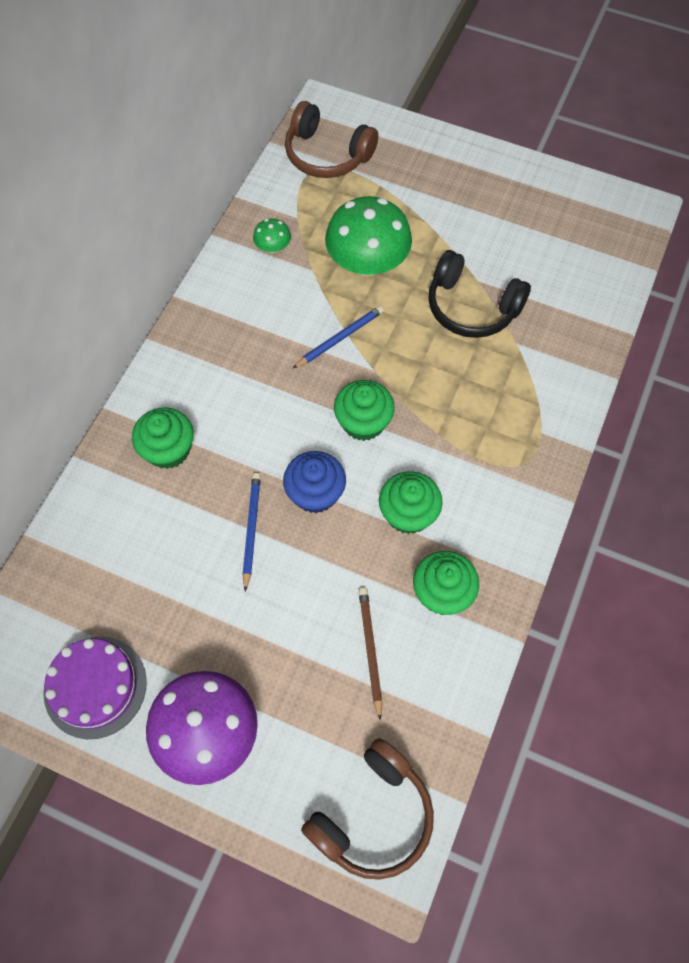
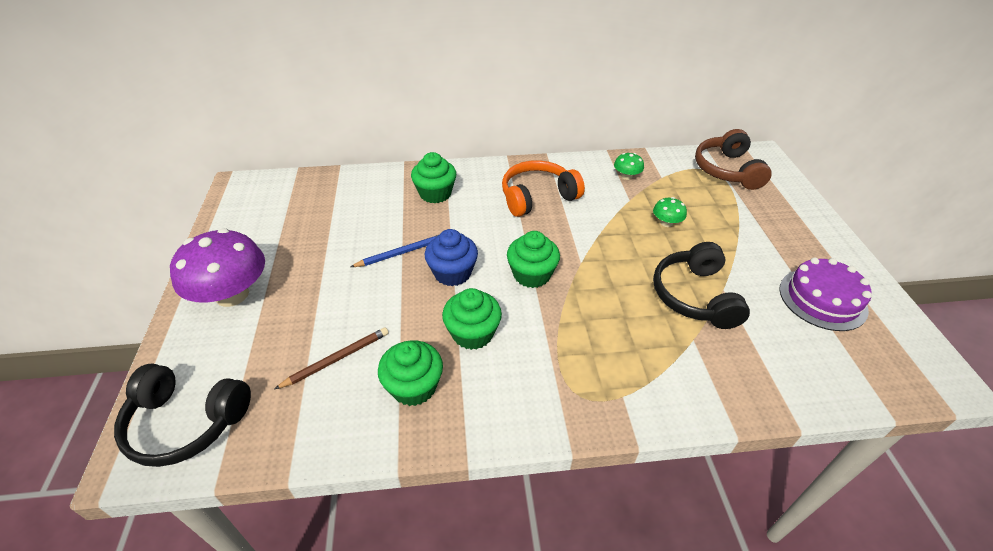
camera: 60 degrees right, 20 degrees down
(95, 686) = (249, 230): purple cake -> purple cake (822, 299)
(248, 350) = (537, 197): none -> orange headphones
(340, 338) = (589, 234): blue pencil -> none
(367, 262) = (666, 223): green mushroom -> green mushroom, size x0.45
(372, 815) = (186, 422): brown headphones -> black headphones

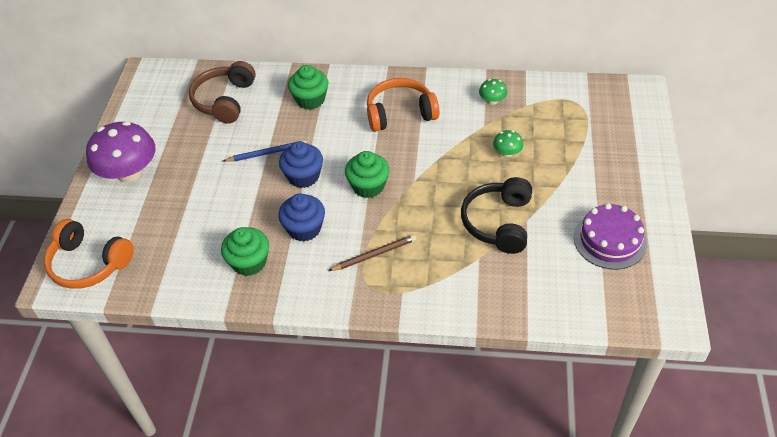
camera: 15 degrees right, 5 degrees up
(186, 422) = (89, 263): black headphones -> orange headphones
(336, 359) = (198, 234): brown pencil -> brown pencil (374, 254)
(472, 333) = (304, 228): green cupcake -> blue cupcake
(727, 170) = (594, 104): brown headphones -> brown headphones (225, 100)

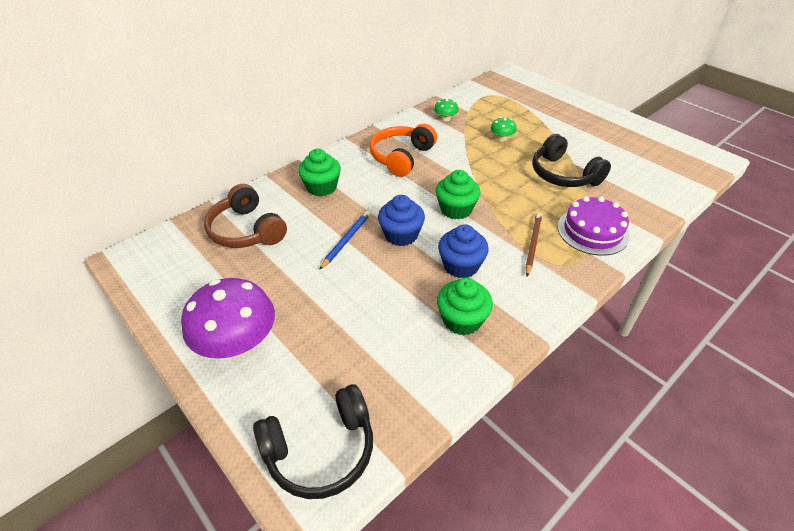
camera: 50 degrees left, 5 degrees down
(89, 263) = (321, 450): orange headphones -> black headphones
(610, 240) = (625, 144): purple cake -> purple cake (592, 231)

